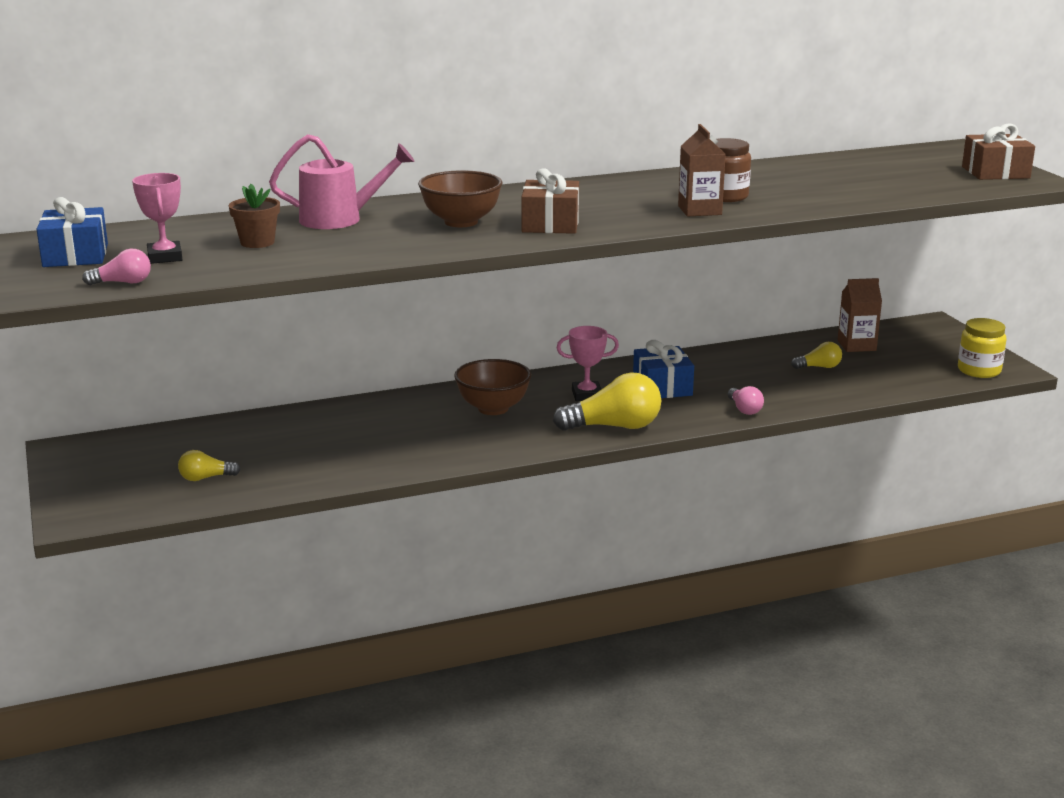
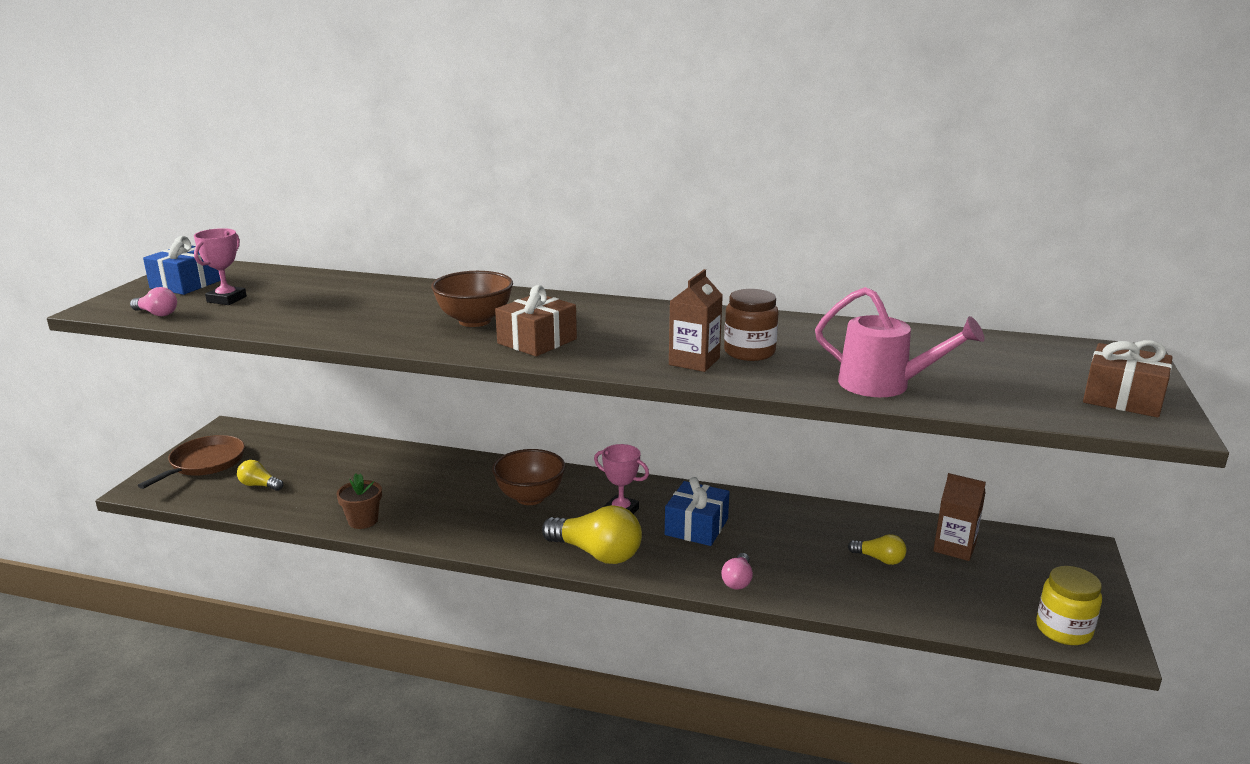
camera: 35 degrees right, 0 degrees up
(102, 480) = (205, 463): none -> brown pan
(257, 242) = (305, 302): brown flower pot -> brown flower pot (363, 521)
(341, 219) = (400, 296): pink watering can -> pink watering can (885, 385)

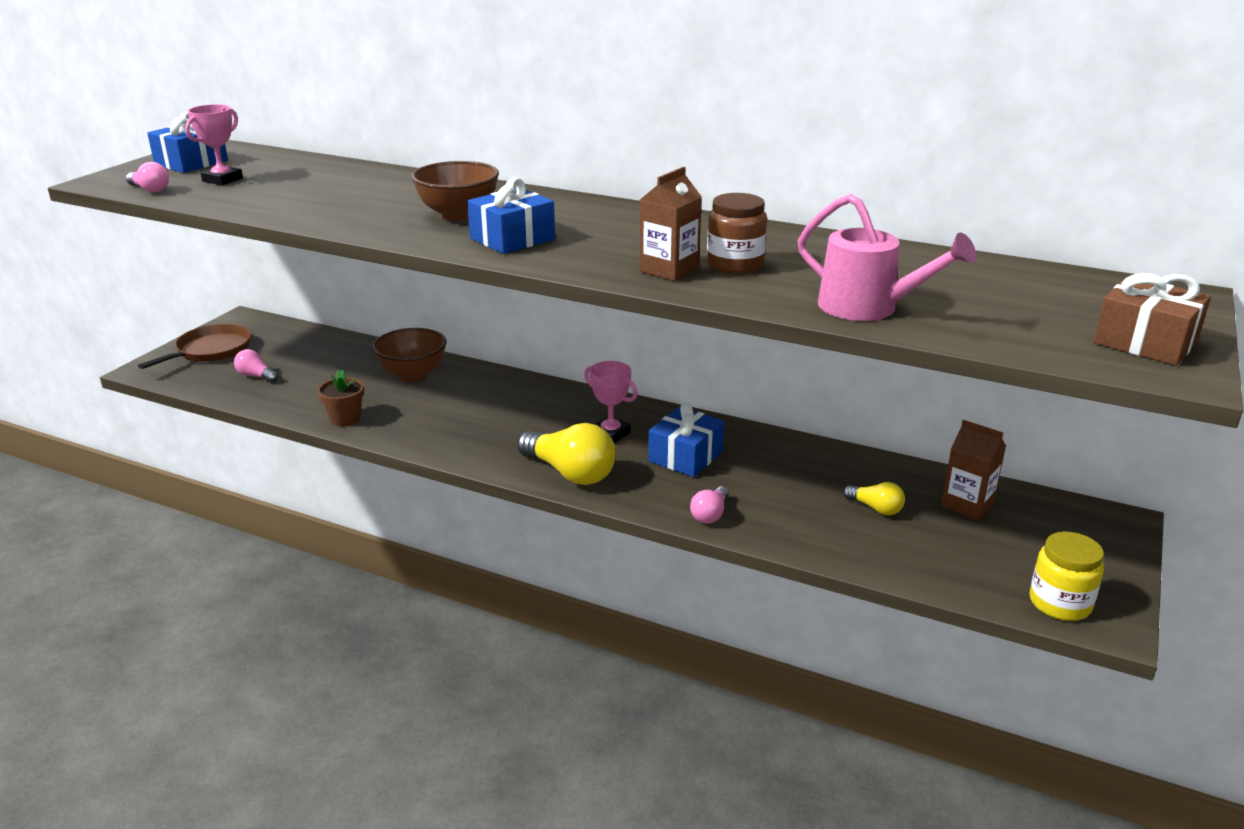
camera: 10 degrees right, 5 degrees up
(259, 485) = (256, 376): yellow light bulb -> pink light bulb
(530, 497) = (520, 411): brown bowl -> brown bowl (413, 375)
(537, 341) = (512, 239): brown gift -> blue gift

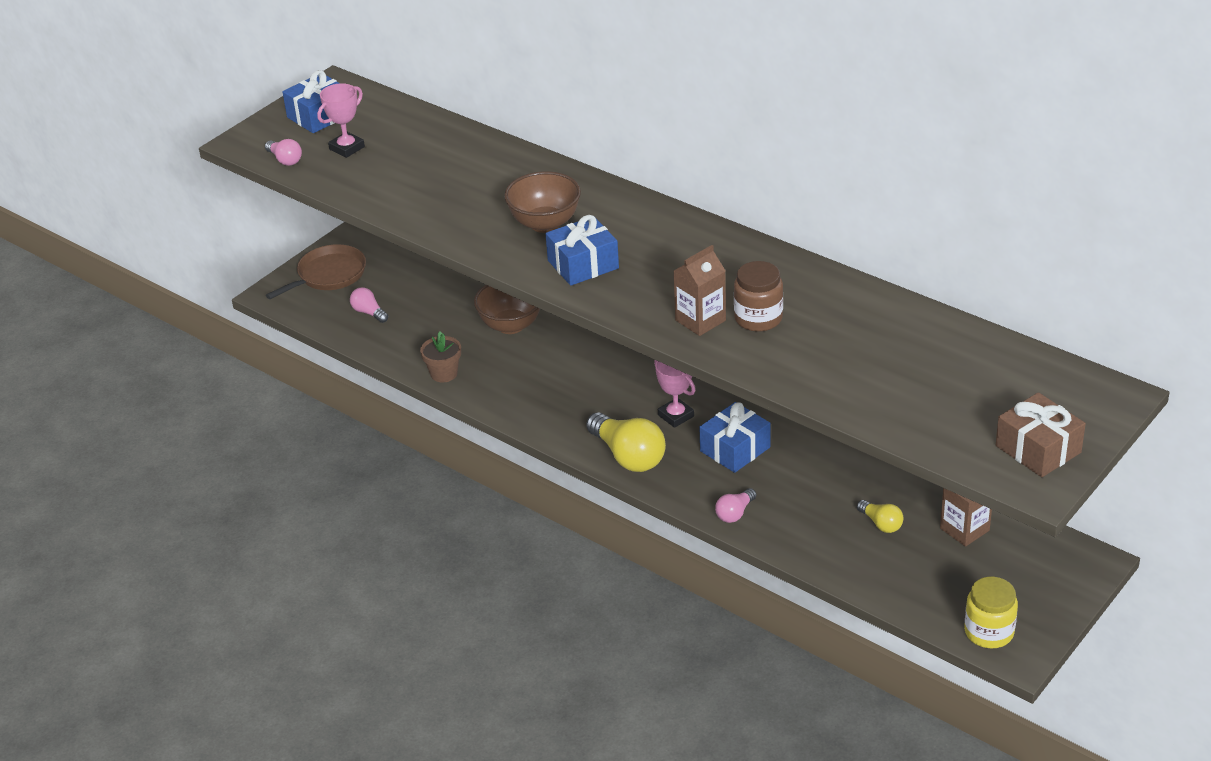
camera: 15 degrees right, 10 degrees up
(869, 308) = (841, 386): pink watering can -> none

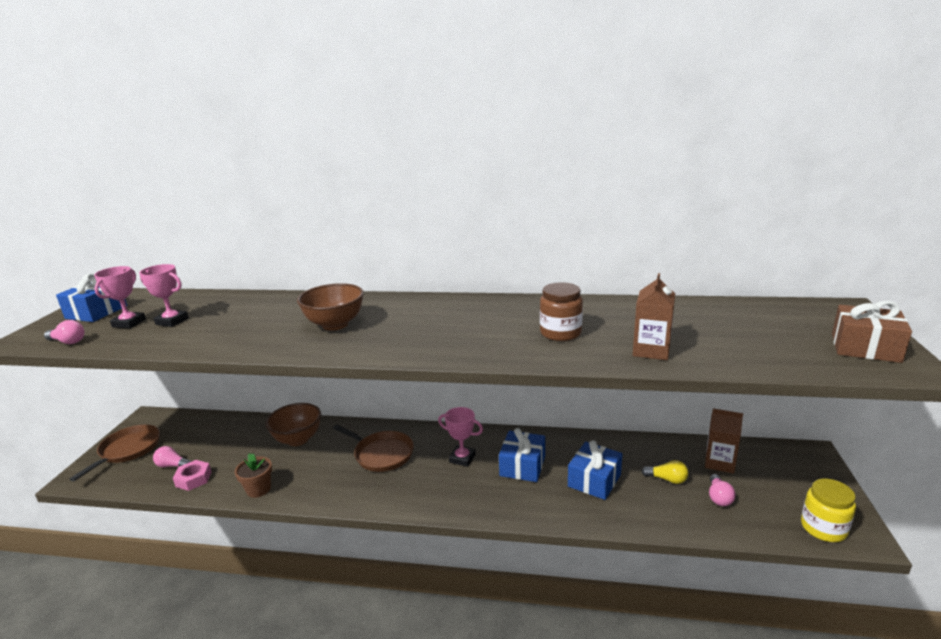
camera: 30 degrees left, 15 degrees down
(384, 337) = (193, 479): none -> pink nut
(389, 160) = (172, 321): none -> pink trophy
(583, 264) = (388, 339): blue gift -> blue gift (594, 480)
(591, 378) = (381, 454): none -> brown pan
(628, 456) = (449, 499): yellow light bulb -> none
(700, 320) = (519, 346): brown carton -> brown carton (651, 350)
(735, 513) = (564, 511): pink light bulb -> pink light bulb (719, 497)

